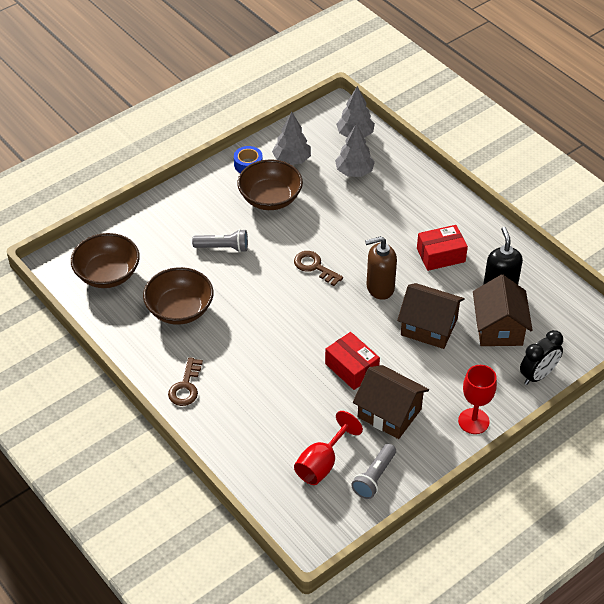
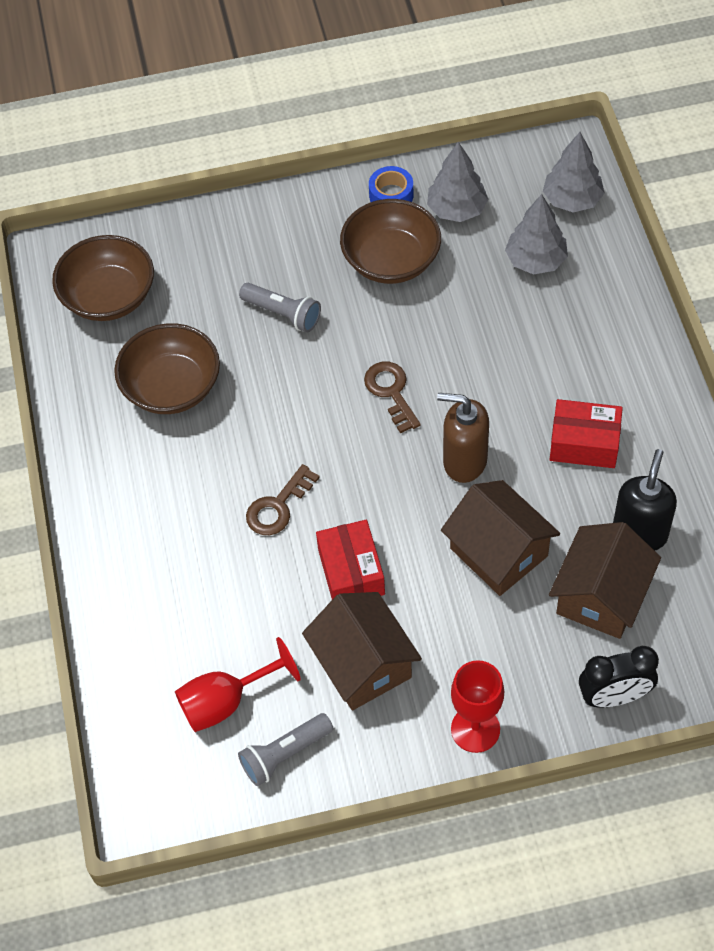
camera: 30 degrees right, 10 degrees up
(186, 386) = (114, 507): brown key -> brown key (278, 506)

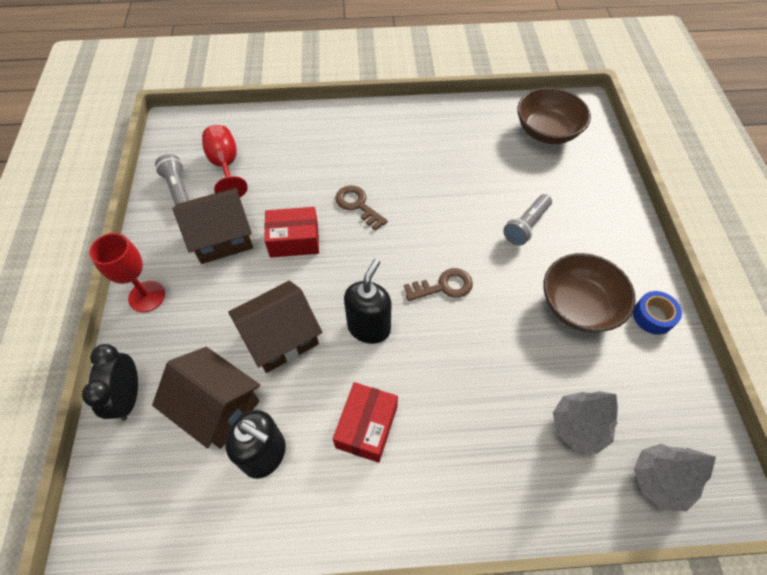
camera: 95 degrees right, 0 degrees up
(172, 387) = (467, 158): brown bowl -> none
(457, 209) = (639, 367): grey tree -> none
(464, 461) = (369, 327): brown soap dispenser -> black soap dispenser

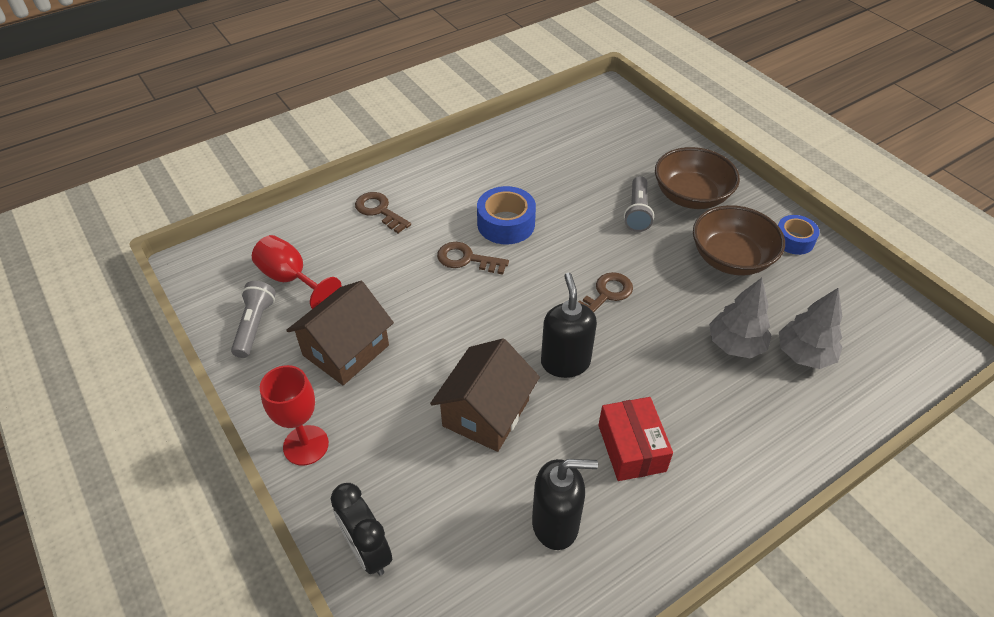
camera: 30 degrees left, 10 degrees down
(178, 190) = (255, 325): grey flashlight -> grey flashlight turned 60 degrees clockwise
(217, 407) = (473, 508): brown house -> none
(294, 240) = (427, 318): red box -> none
(323, 137) = (379, 211): none -> brown key
(409, 189) = (506, 224): none -> blue tape
(547, 131) = (593, 125): brown bowl -> brown bowl (691, 196)
(659, 480) = (892, 363): grey tree -> grey tree (735, 344)

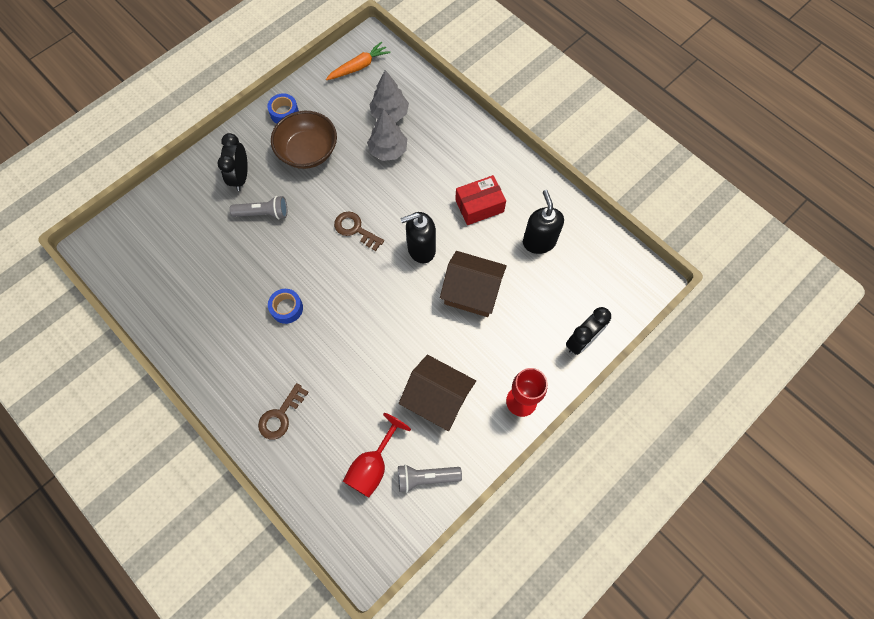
camera: 100 degrees left, 20 degrees up
(466, 259) = (331, 331): brown key -> none
(506, 224) = (287, 308): blue tape -> blue tape, size x0.67
(691, 196) = (240, 177): brown bowl -> black clock
(891, 327) = (359, 66): none -> orange carrot

